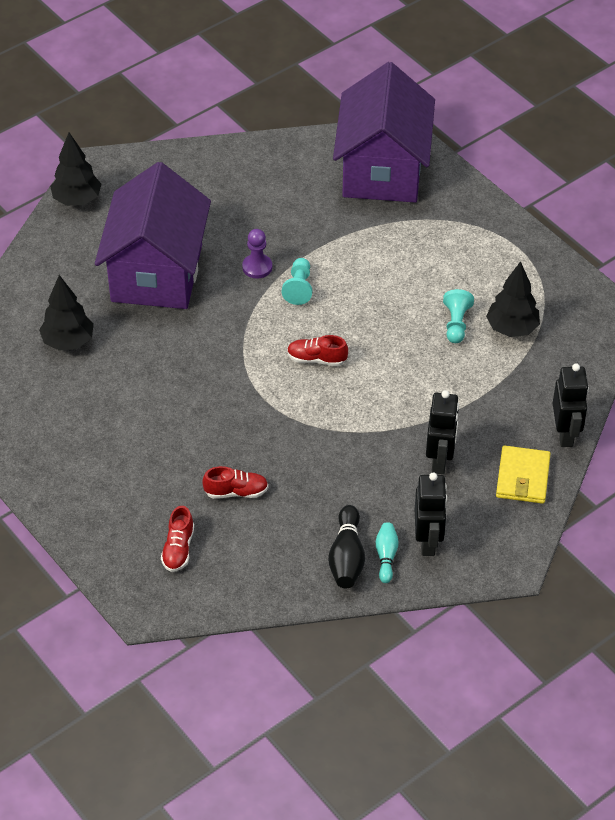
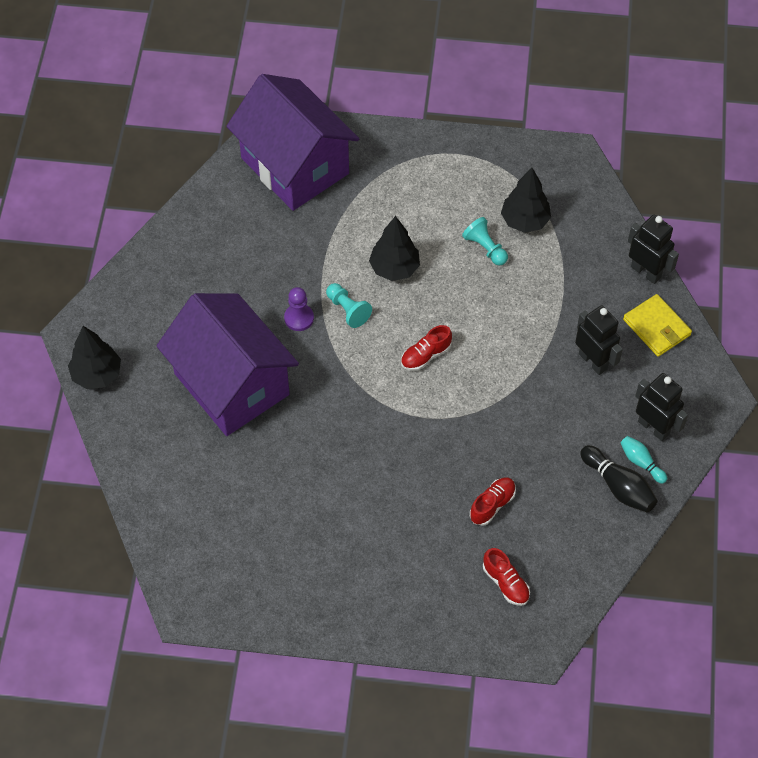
camera: 45 degrees left, 10 degrees up
(68, 342) = (234, 496): black tree -> black tree (394, 268)

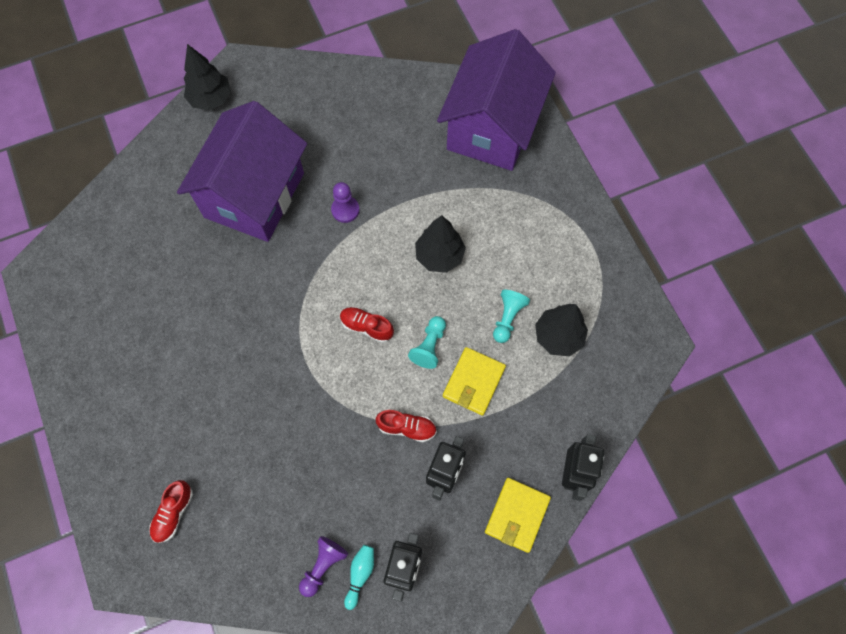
camera: 60 degrees right, 10 degrees up
(348, 310) = (375, 242): turquoise pawn -> turquoise pawn (429, 346)
(492, 505) = (246, 461): red shoe -> red shoe (407, 428)
(526, 301) = (473, 382): none -> yellow wallet
(618, 486) = (323, 566): black bowling pin -> purple pawn

